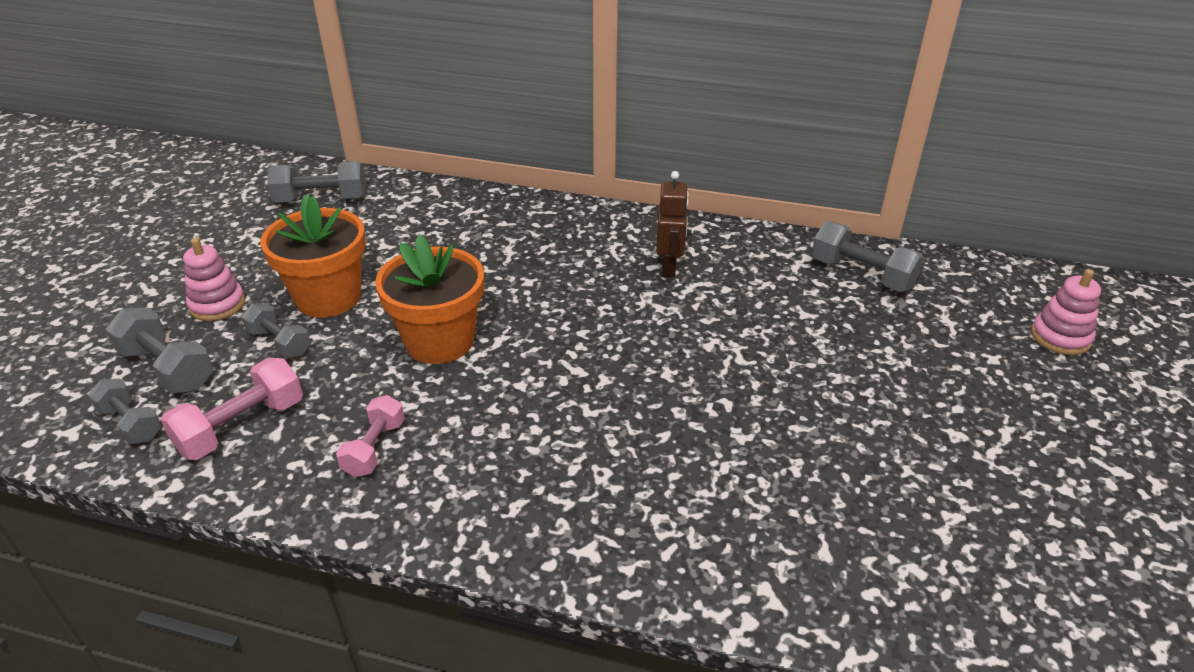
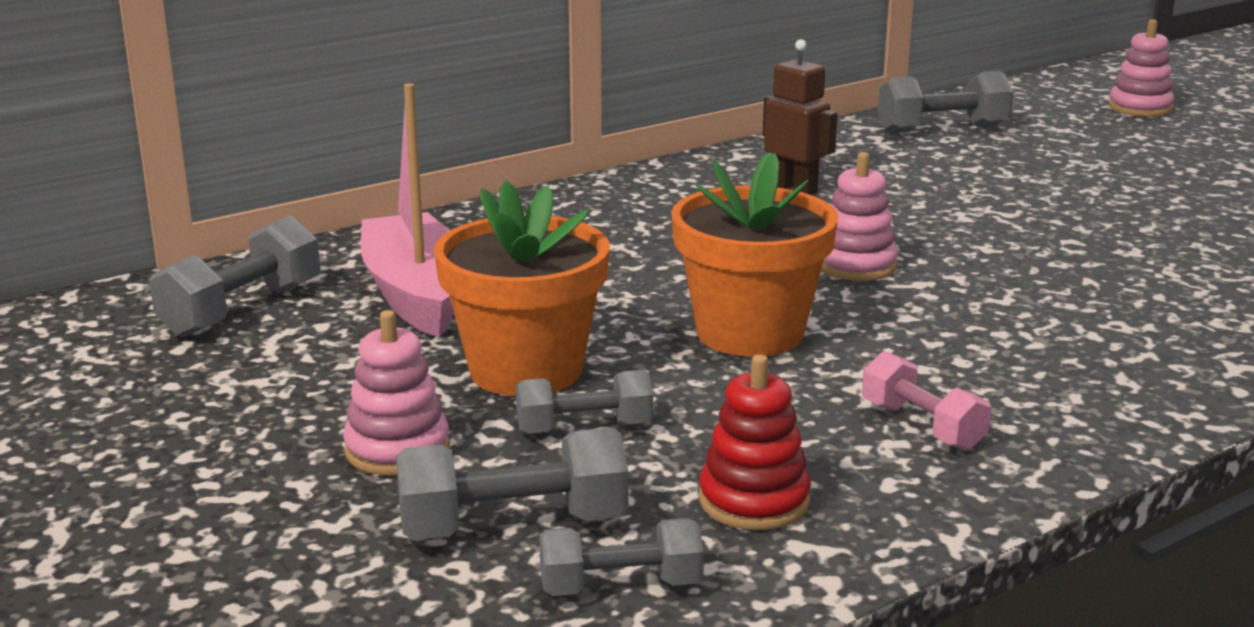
camera: 50 degrees left, 15 degrees down
(242, 426) = (754, 501): pink dumbbell -> red stacking toy
(383, 230) = (417, 295): none -> pink boat
(576, 337) = (856, 265): none -> pink stacking toy

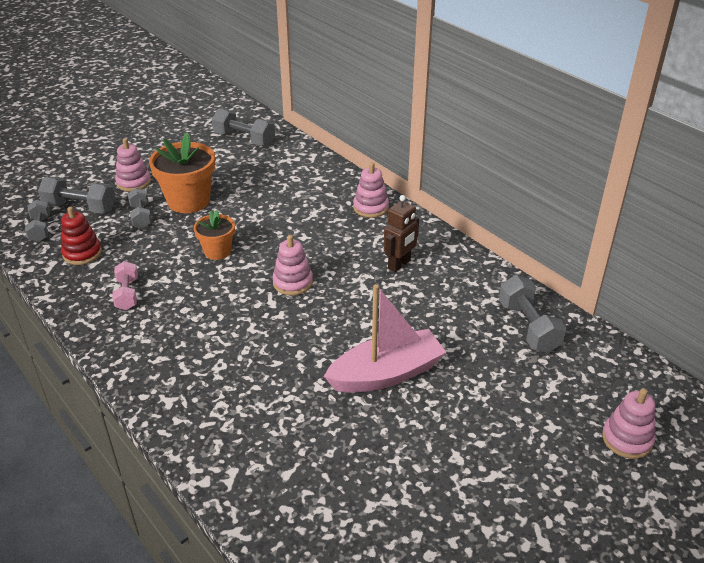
camera: 85 degrees right, 15 degrees up
(417, 295) = (257, 172): pink boat -> pink boat (386, 374)
(513, 526) = (80, 208): grey dumbbell -> grey dumbbell turned 60 degrees counterclockwise
(605, 200) = (371, 207): none -> pink stacking toy
(750, 333) = (217, 251): orange flower pot -> orange flower pot, size x0.59
(922, 426) = (127, 294): pink dumbbell -> pink dumbbell turned 60 degrees counterclockwise

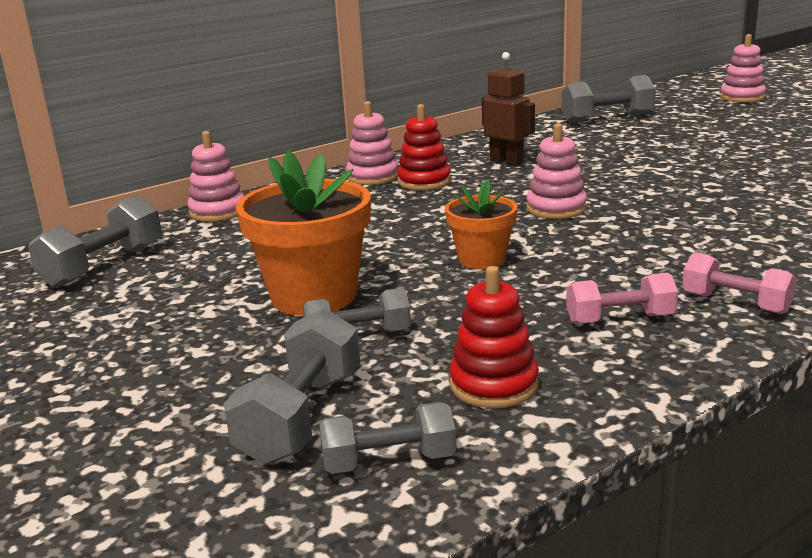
camera: 85 degrees left, 15 degrees down
(129, 337) = (735, 303): none -> pink dumbbell
(133, 182) = (212, 361): pink stacking toy -> pink stacking toy (218, 212)
(357, 228) = (424, 181): none -> red stacking toy
(386, 374) = (714, 162): pink boat -> none

